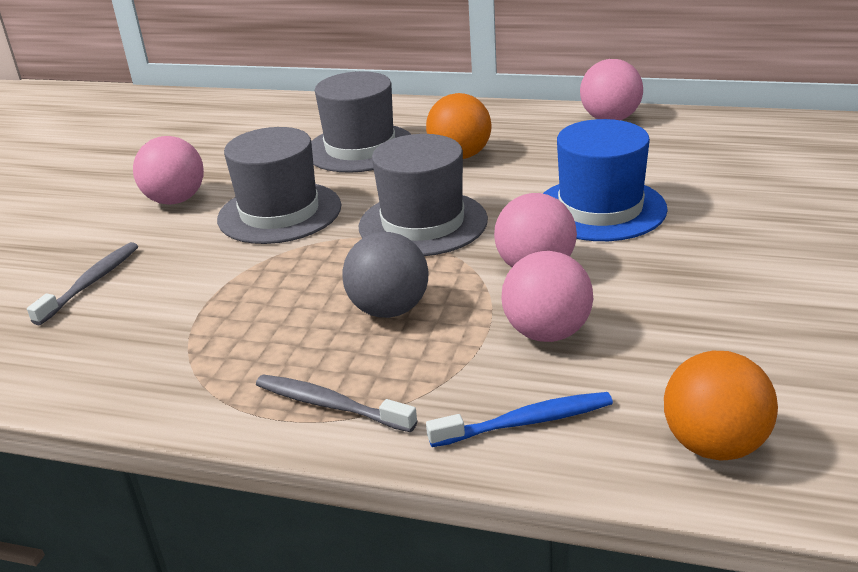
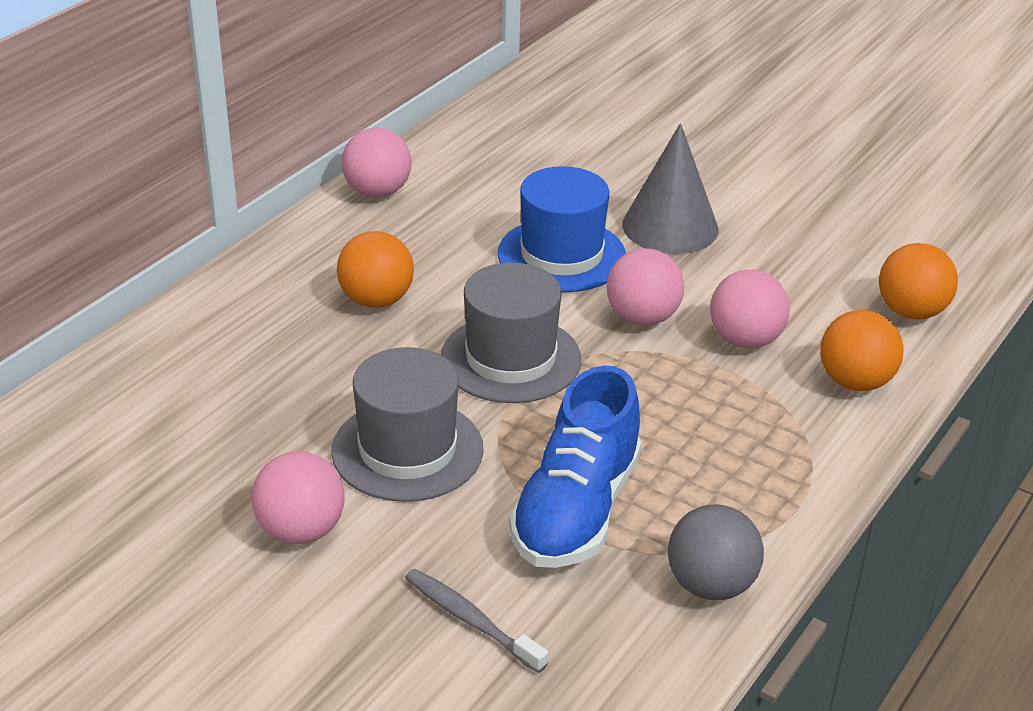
camera: 75 degrees left, 5 degrees up
(232, 297) = (576, 510): none -> blue shoe
(331, 405) = (791, 474): grey toothbrush -> none
(360, 148) = (287, 361): grey hat -> none
(389, 310) = (661, 413): grey ball -> grey ball (711, 585)
(525, 422) = (855, 382): blue toothbrush -> orange ball
(713, 249) = (670, 226): none -> grey cone

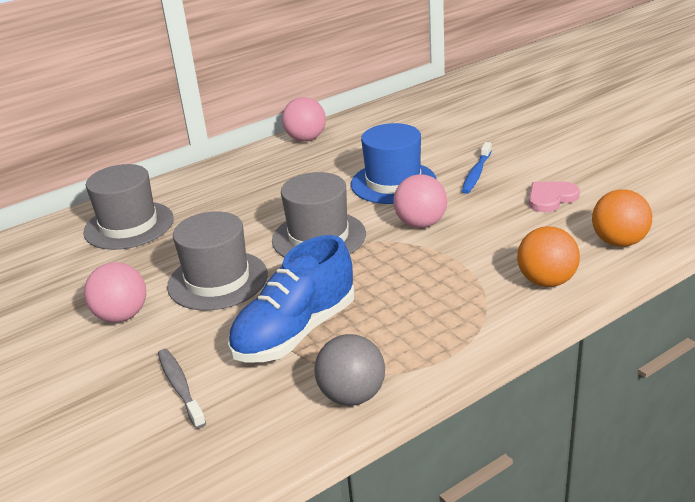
camera: 25 degrees right, 5 degrees down
(194, 379) = (129, 225): none -> grey hat
(376, 300) = (262, 195): orange ball -> none
(670, 226) = (476, 173): grey cone -> blue toothbrush
(745, 340) = (483, 245): pink ball -> none
(791, 256) = (551, 198): none -> pink heart

